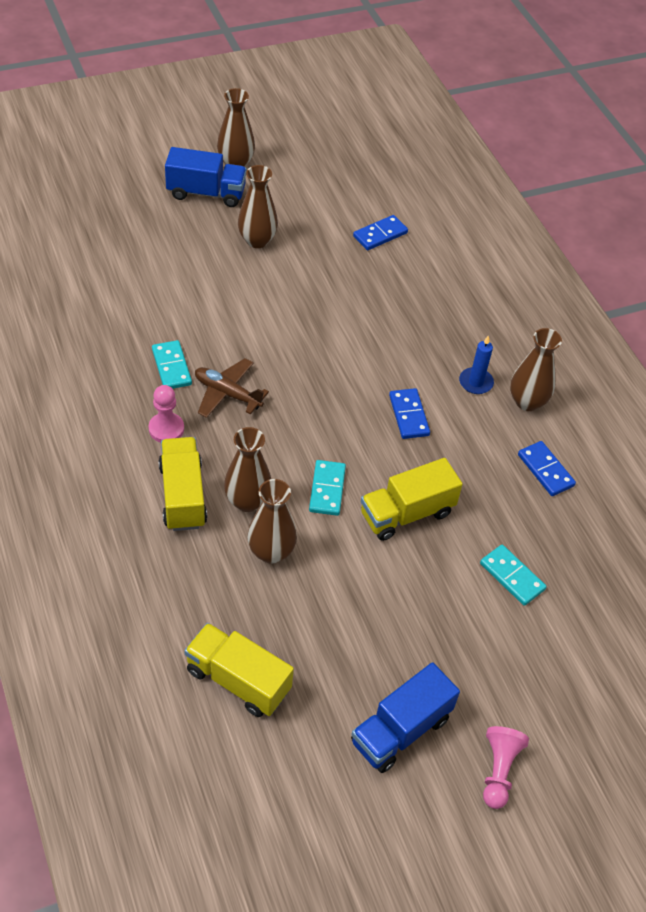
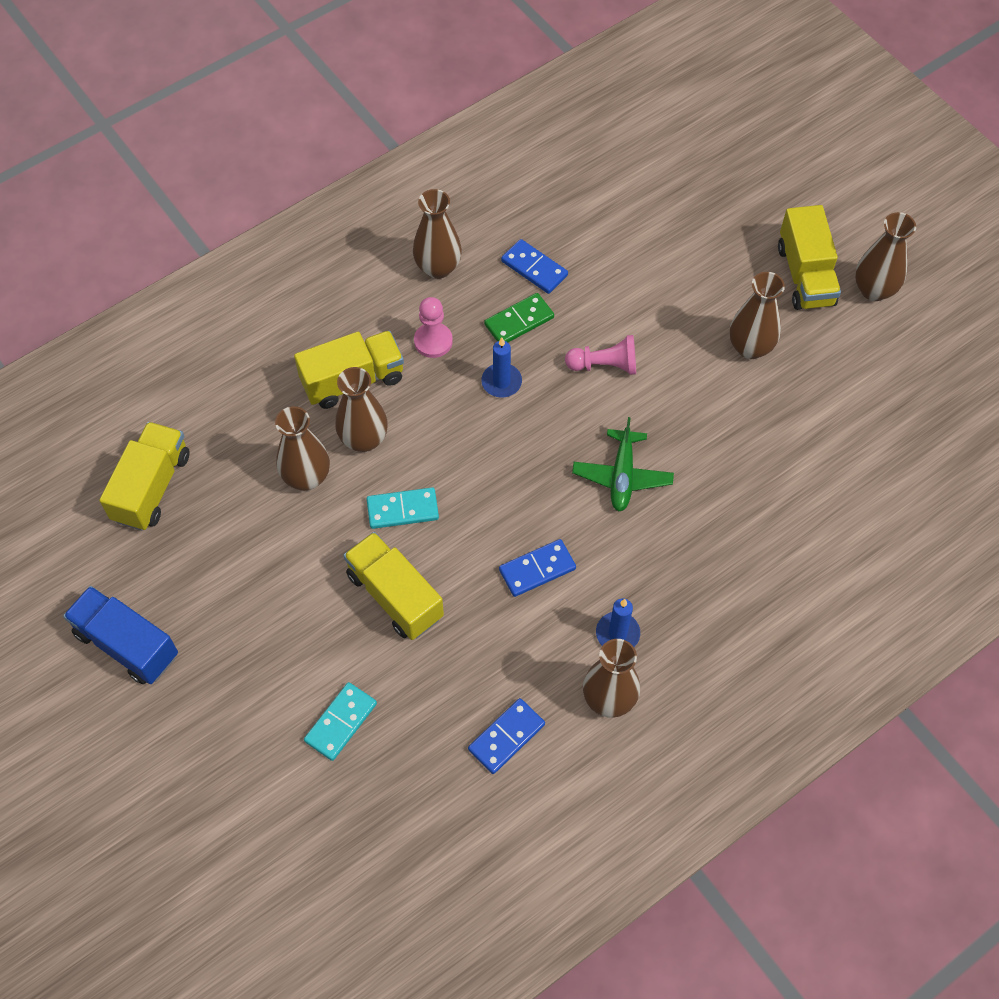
camera: 80 degrees right, 10 degrees up
(89, 407) = (438, 267): none -> brown vase
(172, 367) = (519, 321): turquoise domino -> green domino
(206, 193) = (805, 275): blue truck -> yellow truck
(227, 393) = (501, 382): brown plane -> blue candle
(343, 343) = (622, 476): none -> green plane
(380, 234) = (826, 475): blue domino -> blue domino (534, 268)
(498, 770) = (100, 747): pink pawn -> pink pawn (604, 365)

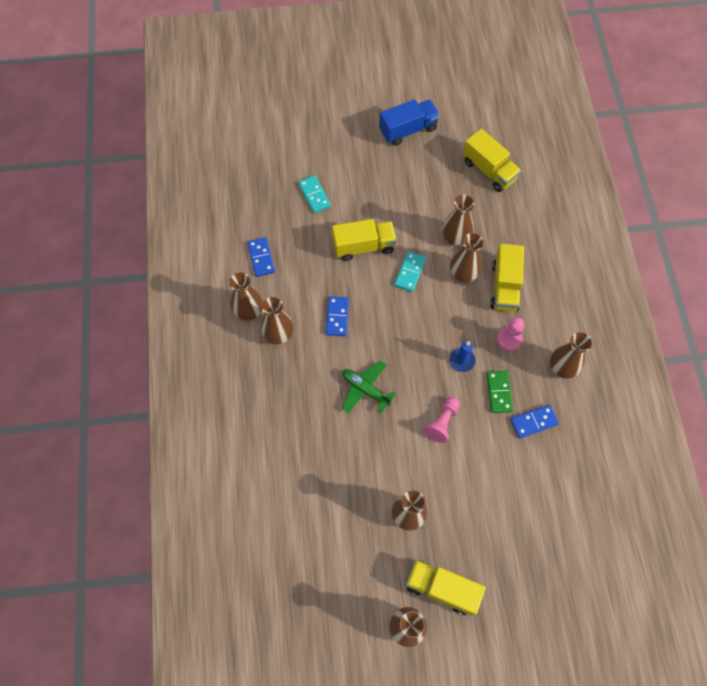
camera: 120 degrees right, 5 degrees up
(617, 633) = (279, 335): blue candle -> brown vase

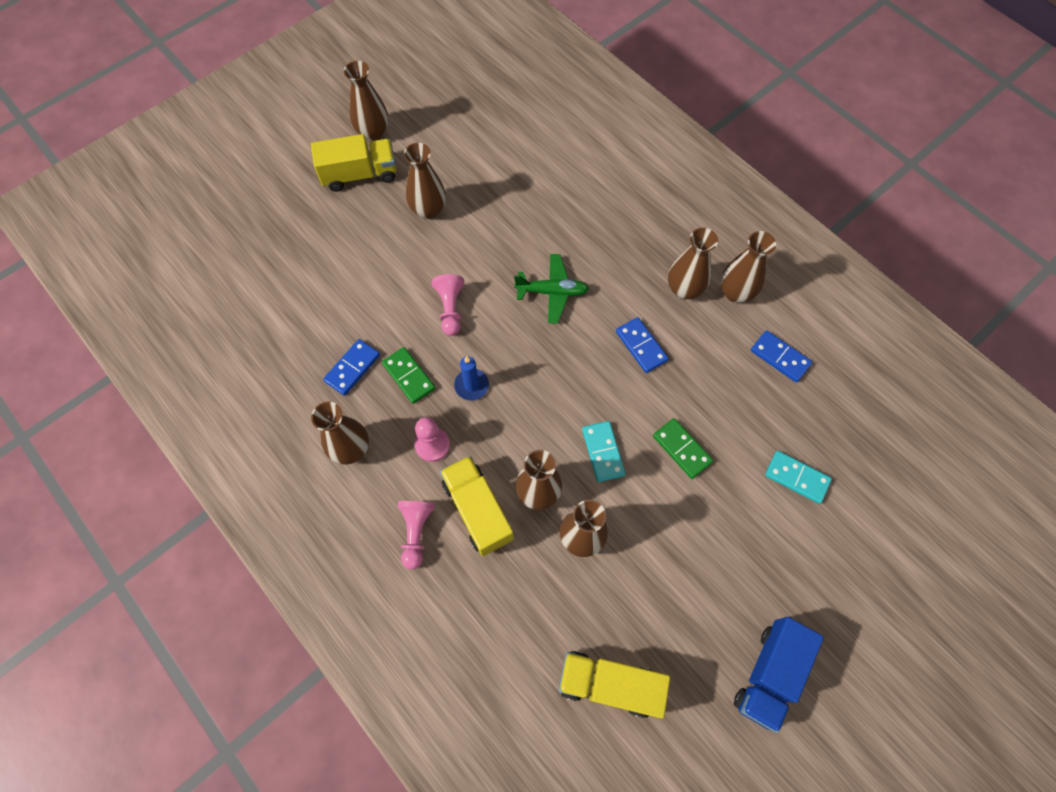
camera: 145 degrees right, 0 degrees up
(363, 246) = (682, 449): yellow truck -> green domino
(547, 296) = (416, 532): none -> pink pawn

